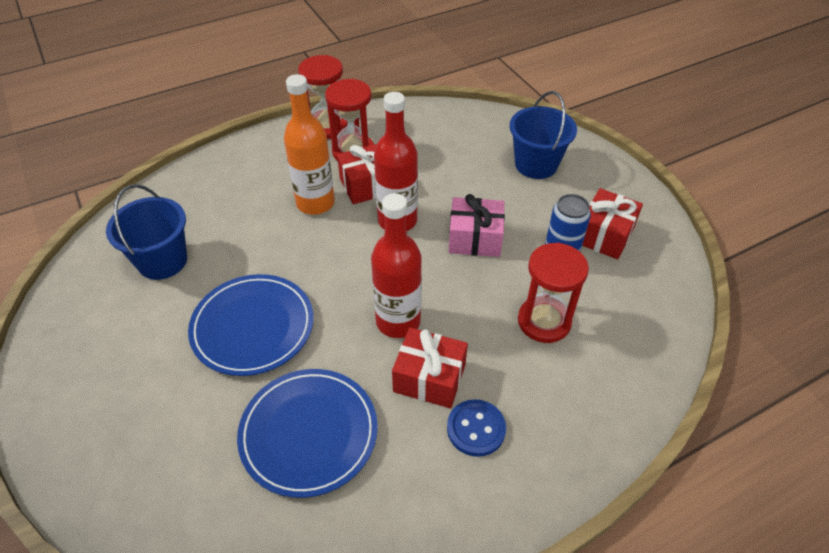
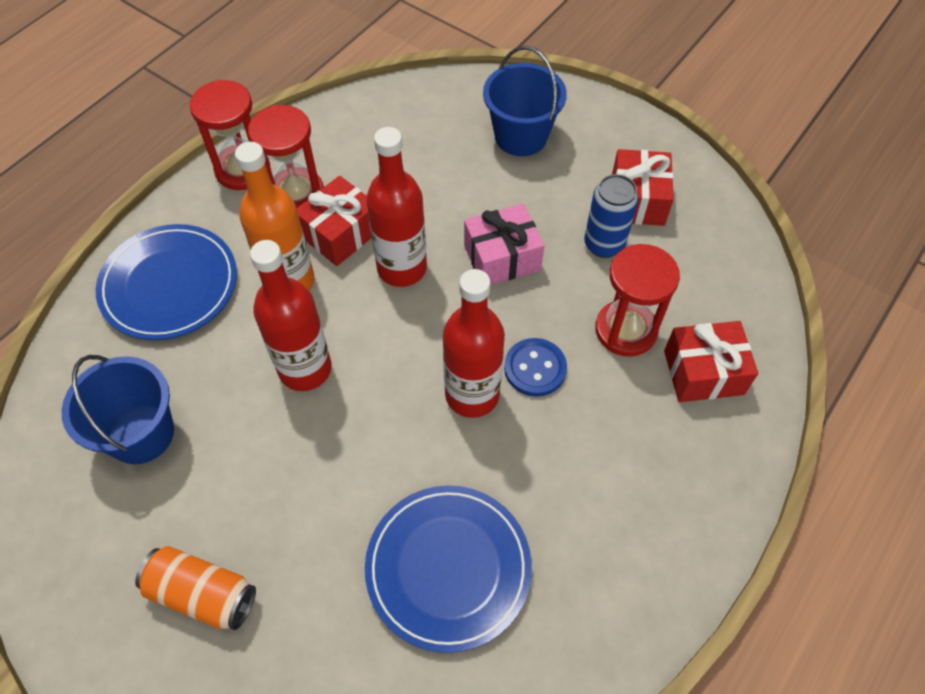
camera: 25 degrees left, 10 degrees up
(135, 376) = (203, 593): none -> orange can
(253, 327) = (309, 471): blue plate -> blue plate (169, 285)
(291, 261) = (305, 369): none -> red bottle
(429, 378) = (542, 447): red gift -> red gift (703, 372)
(476, 429) = (619, 482): blue button -> blue button (535, 368)

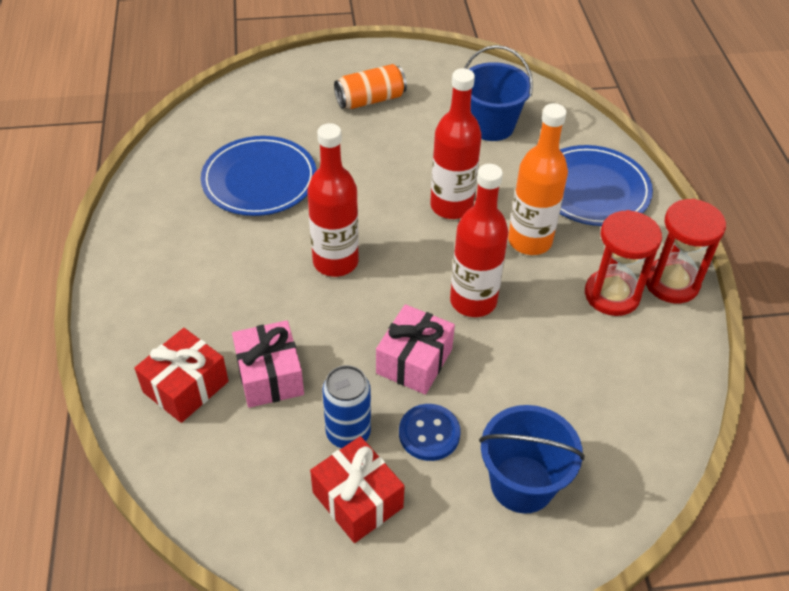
camera: 135 degrees right, 10 degrees down
(340, 233) = (544, 292): red gift -> none
(535, 368) = (311, 304): blue button -> blue button (429, 433)
(625, 330) = (270, 376): red hourglass -> pink gift

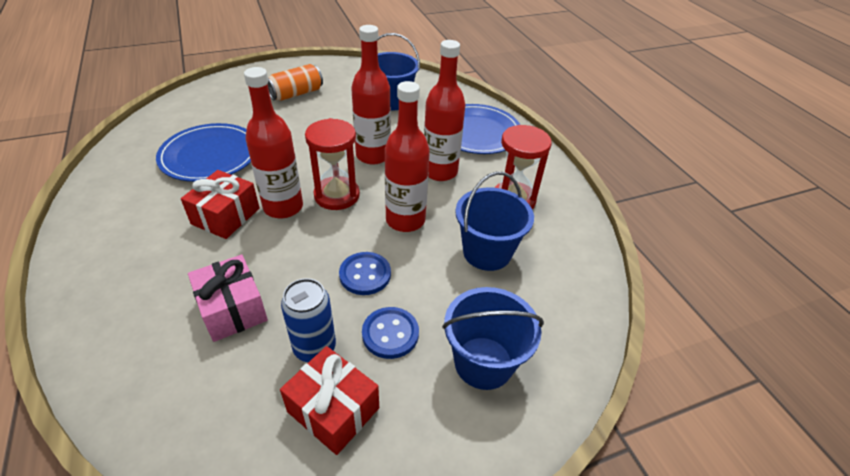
camera: 15 degrees left, 5 degrees down
(186, 387) = (148, 334): red gift -> red gift (226, 216)
(414, 361) = (365, 275): pink gift -> blue button
(529, 241) = (440, 171): orange bottle -> red bottle
(560, 358) = (487, 252): none -> blue bucket
(671, 283) = (554, 186): red hourglass -> red hourglass (337, 195)

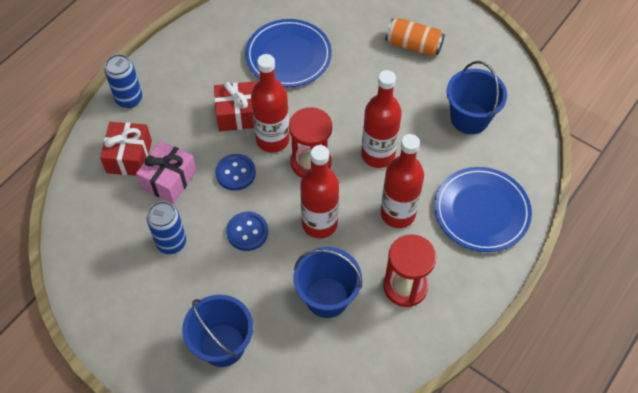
camera: 60 degrees right, 15 degrees up
(83, 294) = (129, 99): none -> blue can
(333, 410) = (138, 280): red gift -> red gift (129, 156)
(390, 334) = (209, 277): blue button -> blue button (235, 173)

